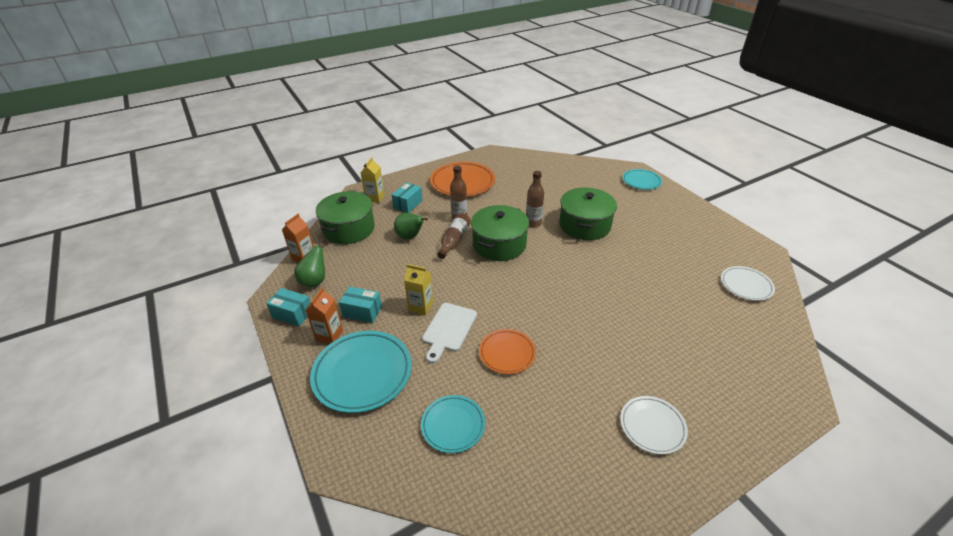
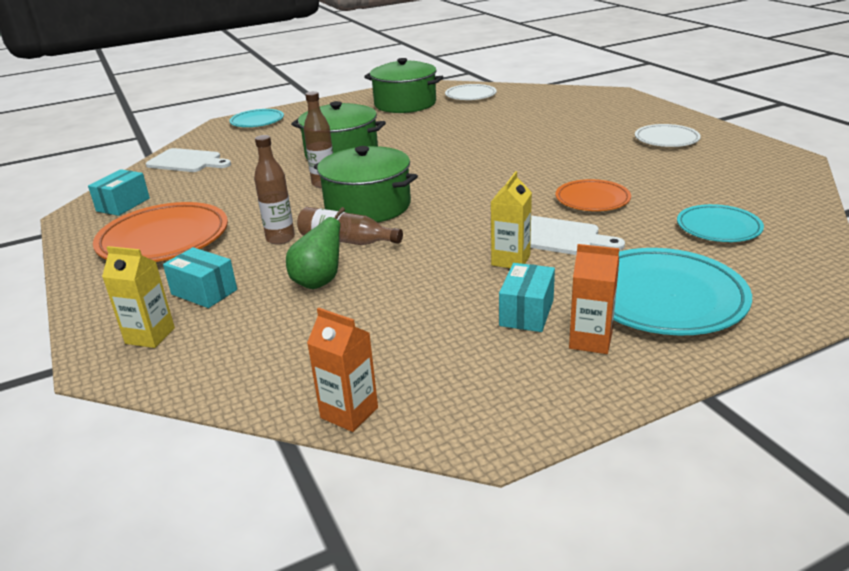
camera: 85 degrees left, 10 degrees down
(292, 314) = (541, 396): turquoise box -> turquoise box (123, 205)
(315, 281) = (438, 382): green pear -> none
(349, 229) = (260, 359): green pot -> green pot (405, 104)
(564, 169) = (187, 161): none -> white cutting board

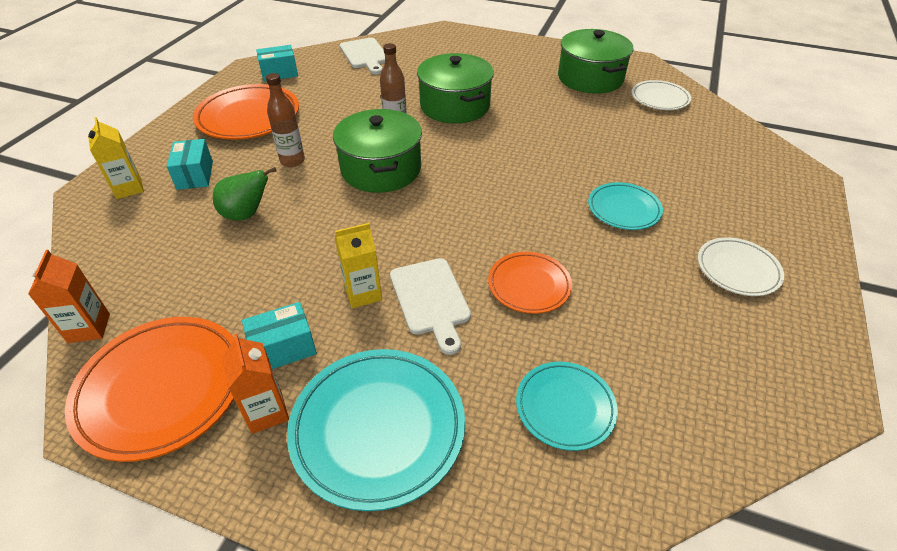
camera: 45 degrees right, 15 degrees up
(257, 121) = (463, 39): turquoise plate -> turquoise plate (623, 209)
(346, 240) = (317, 191): brown bottle -> none
(497, 387) = (162, 389): none -> orange plate

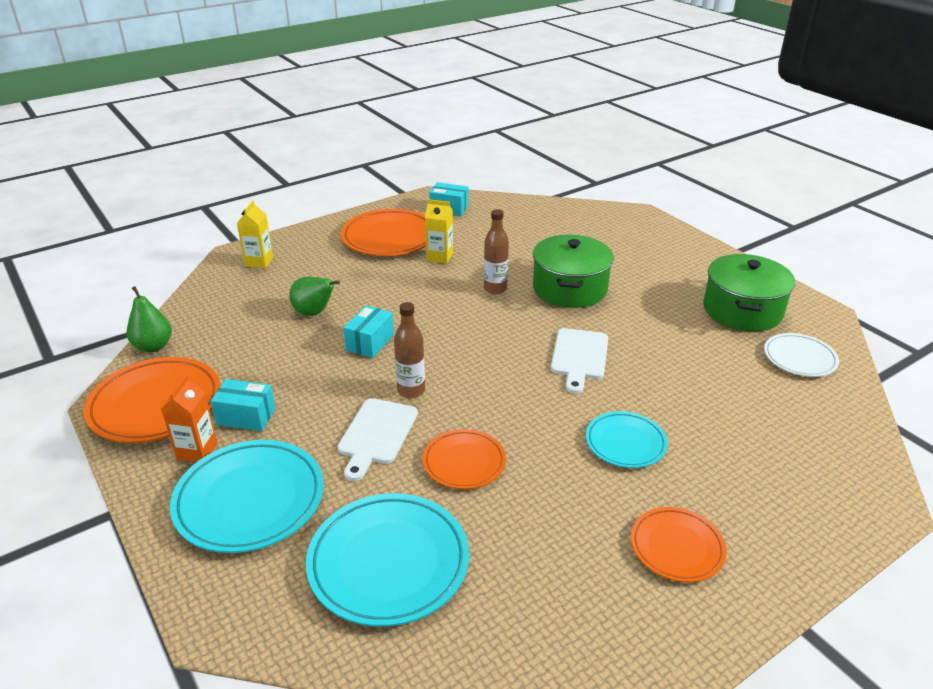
camera: 35 degrees right, 10 degrees down
(89, 328) = (153, 346): orange carton -> green pear
(195, 175) = (309, 269): turquoise box -> turquoise box (370, 342)
(292, 161) = (386, 285): brown bottle -> brown bottle (411, 391)
(363, 293) = (334, 406): yellow carton -> yellow carton (439, 257)
(365, 55) = (537, 215): white cutting board -> white cutting board (579, 357)
(381, 169) = (447, 318): green pot -> none
(565, 407) = (388, 562): turquoise plate -> turquoise plate, size x1.70
(737, 269) = (677, 547): white plate -> orange plate

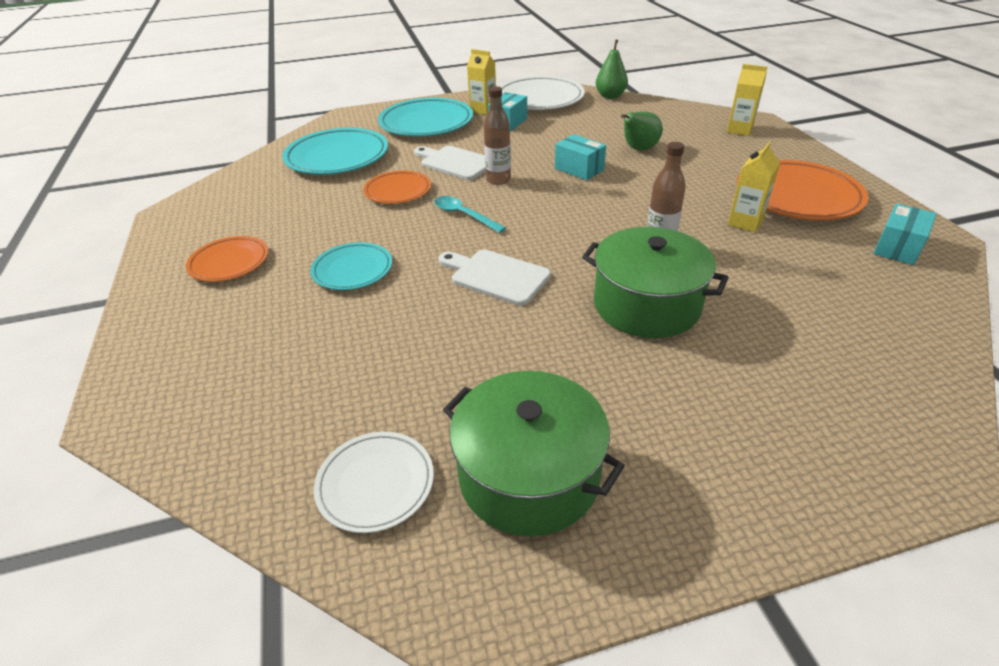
camera: 110 degrees right, 5 degrees up
(156, 404) = (539, 99): orange plate -> white plate
(197, 451) = (483, 110): orange carton -> yellow carton
(494, 397) = (464, 215): none -> turquoise spoon

